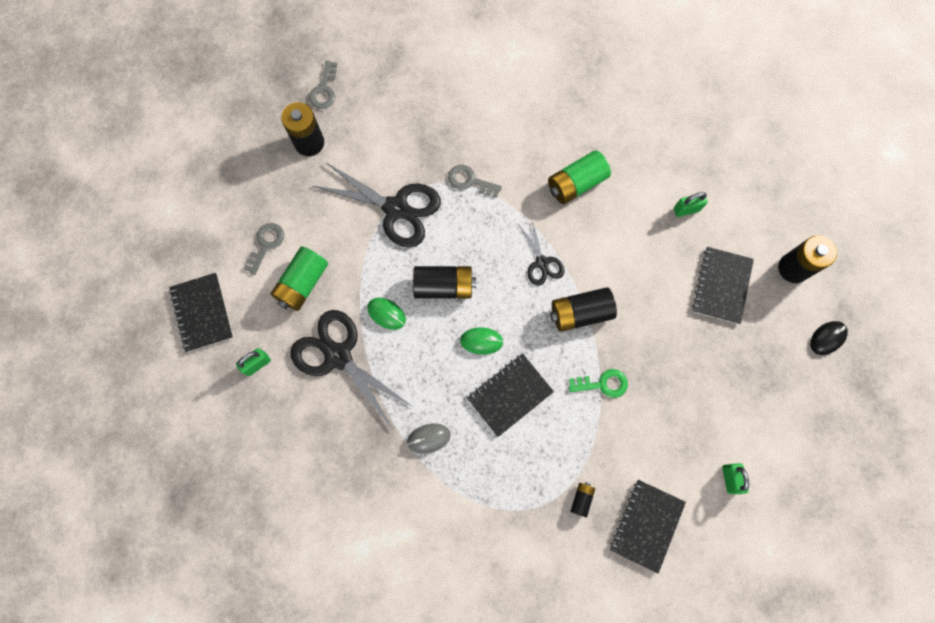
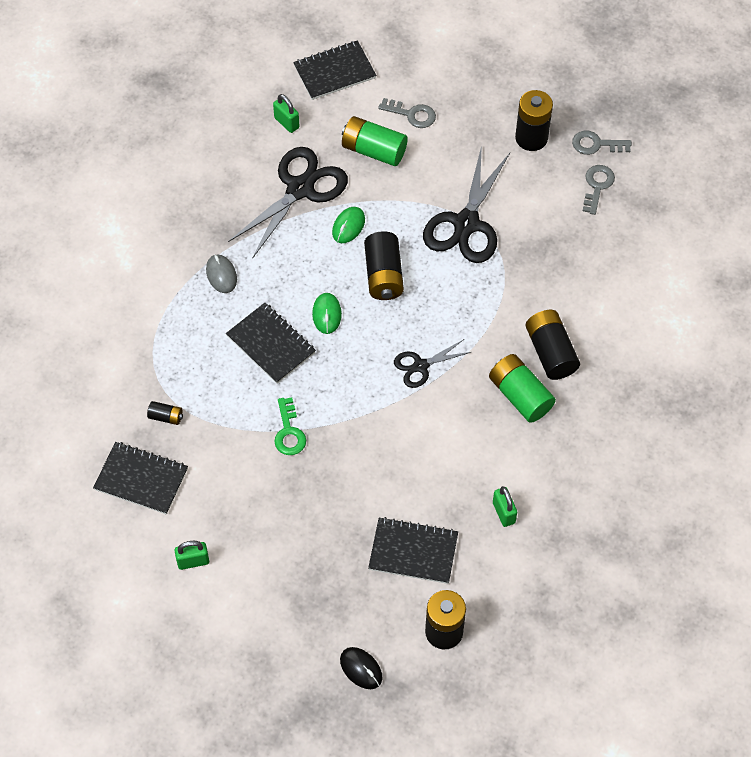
camera: 85 degrees right, 15 degrees down
(470, 181) = (508, 290): grey key -> grey key (597, 186)
(580, 313) = (366, 407): black battery -> black battery (550, 352)

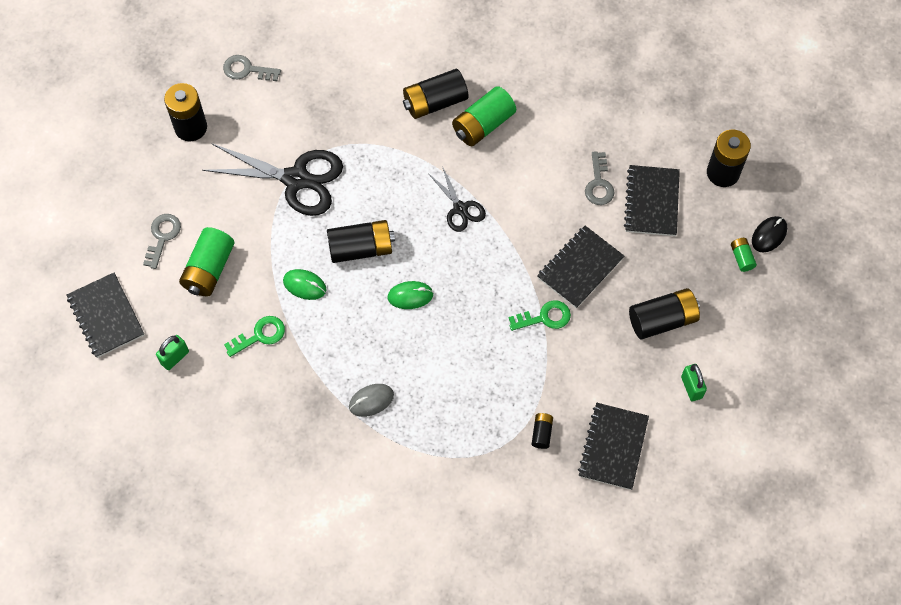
camera: 95 degrees left, 5 degrees up
(271, 344) = (449, 344): black notebook -> black notebook (580, 268)
(272, 543) = (662, 320): none -> black battery
(300, 188) = (260, 335): black scissors -> green key
(336, 635) = (741, 257): none -> green battery
(503, 513) = (603, 132): green padlock -> none
(596, 144) = (197, 72): grey key -> grey key (599, 183)

